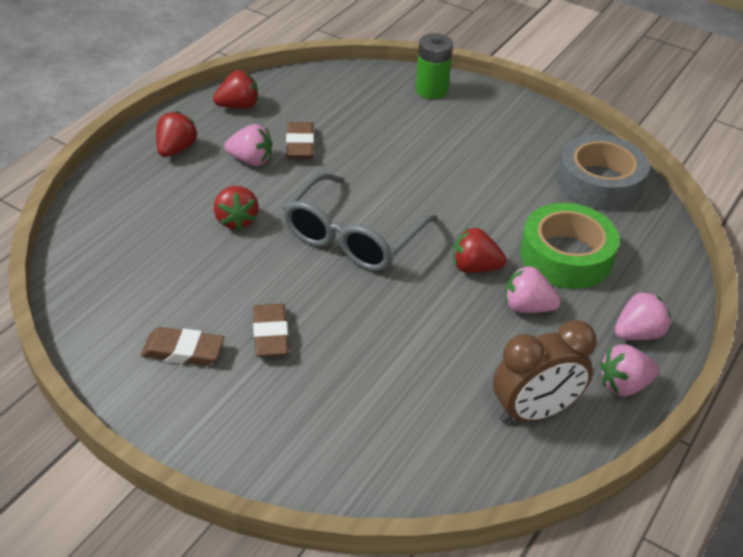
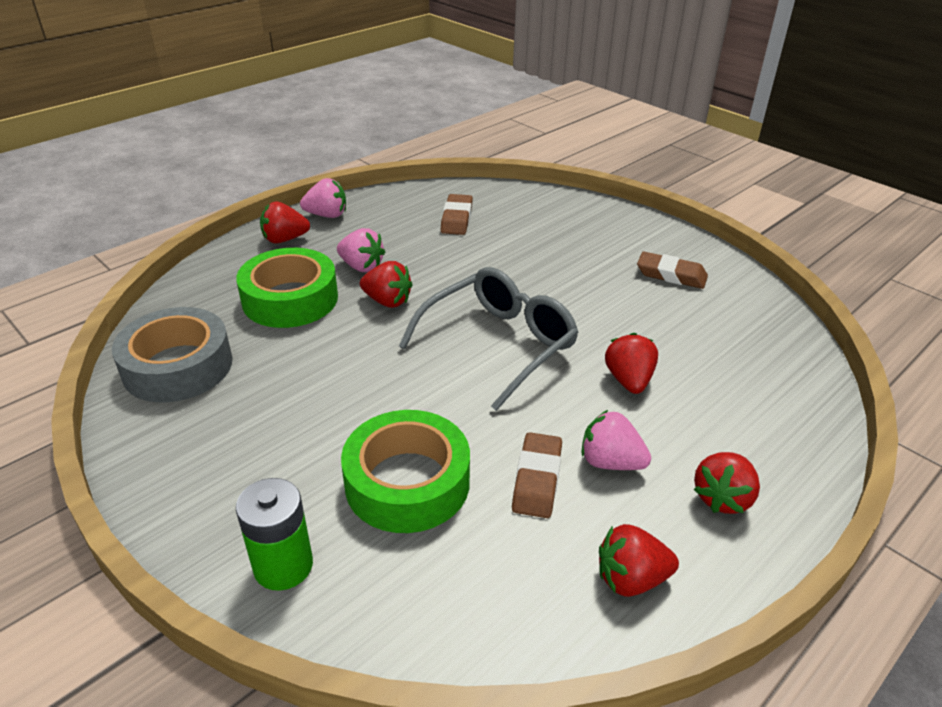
camera: 165 degrees left, 5 degrees down
(270, 334) = (595, 276): brown eraser -> brown eraser (456, 219)
(383, 133) = (407, 482): none -> green tape
(534, 412) = (404, 211): brown clock -> none
(638, 334) = (284, 239): pink strawberry -> red strawberry

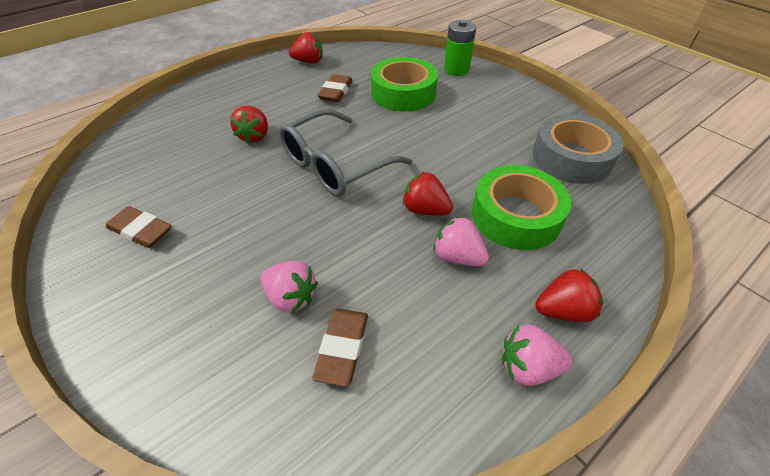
camera: 175 degrees left, 10 degrees up
(610, 462) = (293, 97): pink strawberry -> pink strawberry (291, 297)
(722, 498) = (247, 82): red strawberry -> none

